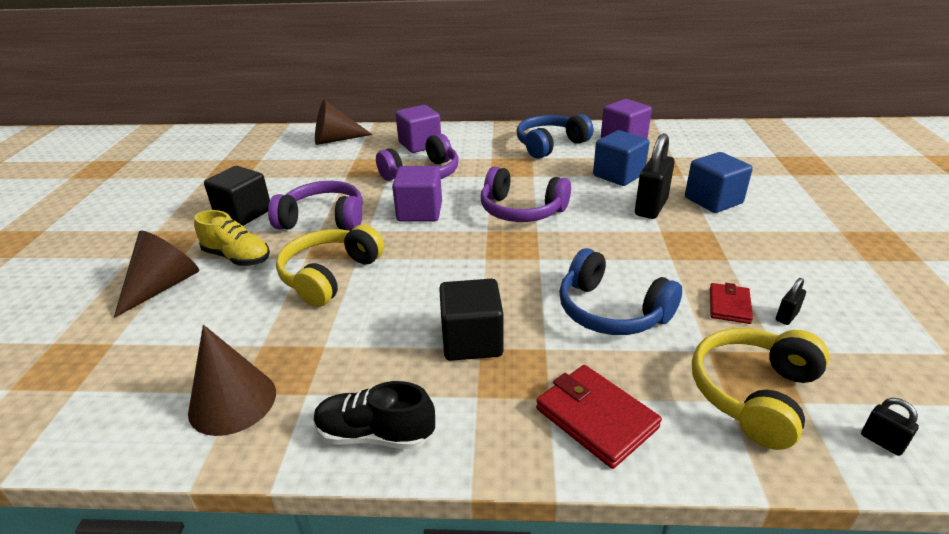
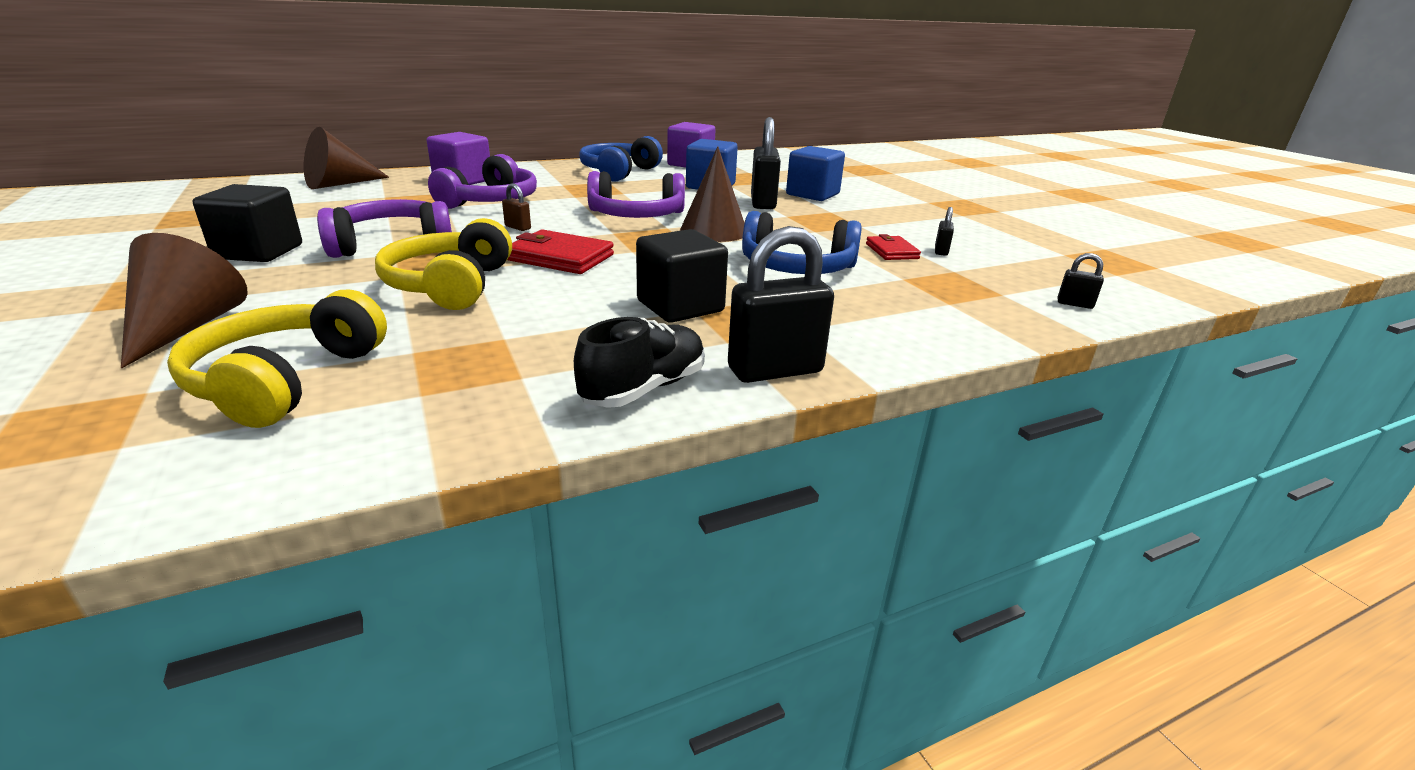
camera: 30 degrees left, 5 degrees down
(232, 401) = (421, 403): brown cone -> brown cone (713, 231)
(237, 257) = (290, 288): yellow shoe -> none
(375, 434) = (644, 389): black shoe -> black shoe turned 150 degrees clockwise
(419, 212) = (518, 227): purple cube -> brown padlock
(488, 446) = (775, 370): none -> black padlock
(596, 418) = (855, 333): red wallet -> red wallet (560, 257)
(754, 394) = (964, 296): yellow headphones -> yellow headphones (286, 380)

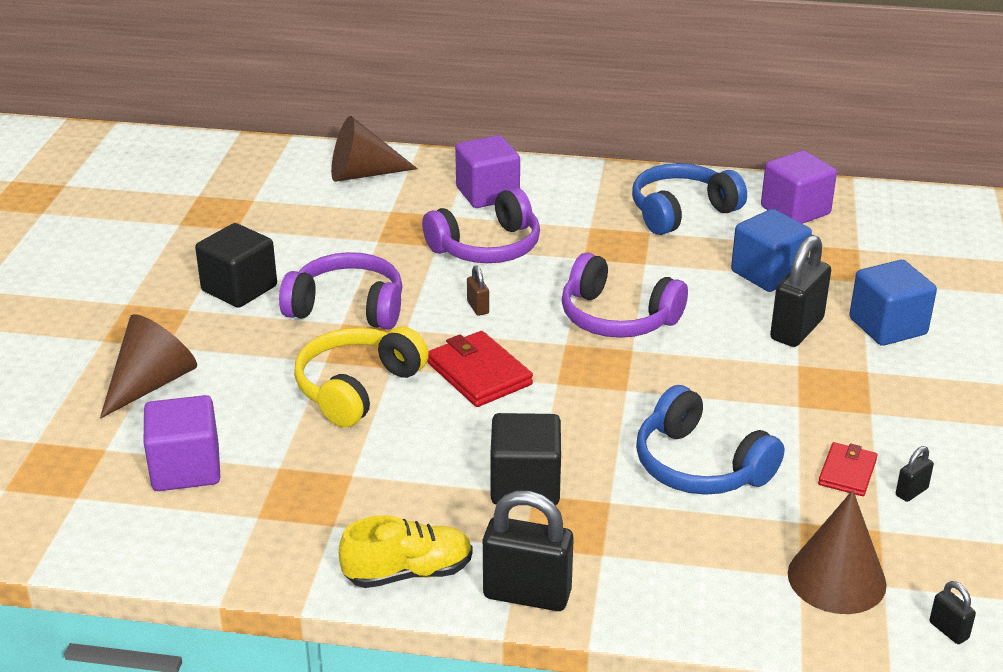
camera: 35 degrees right, 5 degrees up
(286, 380) = (186, 468): yellow headphones -> purple cube
(644, 389) = (408, 573): black shoe -> yellow shoe
(713, 231) = (677, 371): brown cone -> brown cone (836, 578)

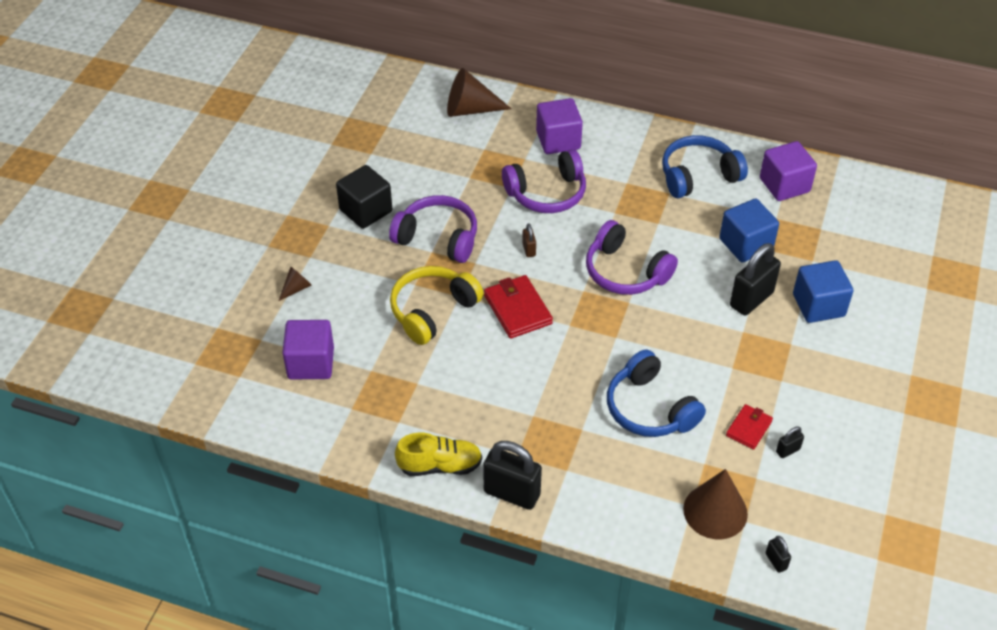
camera: 10 degrees right, 15 degrees up
(151, 384) = (296, 288): brown cone -> brown cone, size x0.50
(525, 485) = (529, 408): black cube -> none

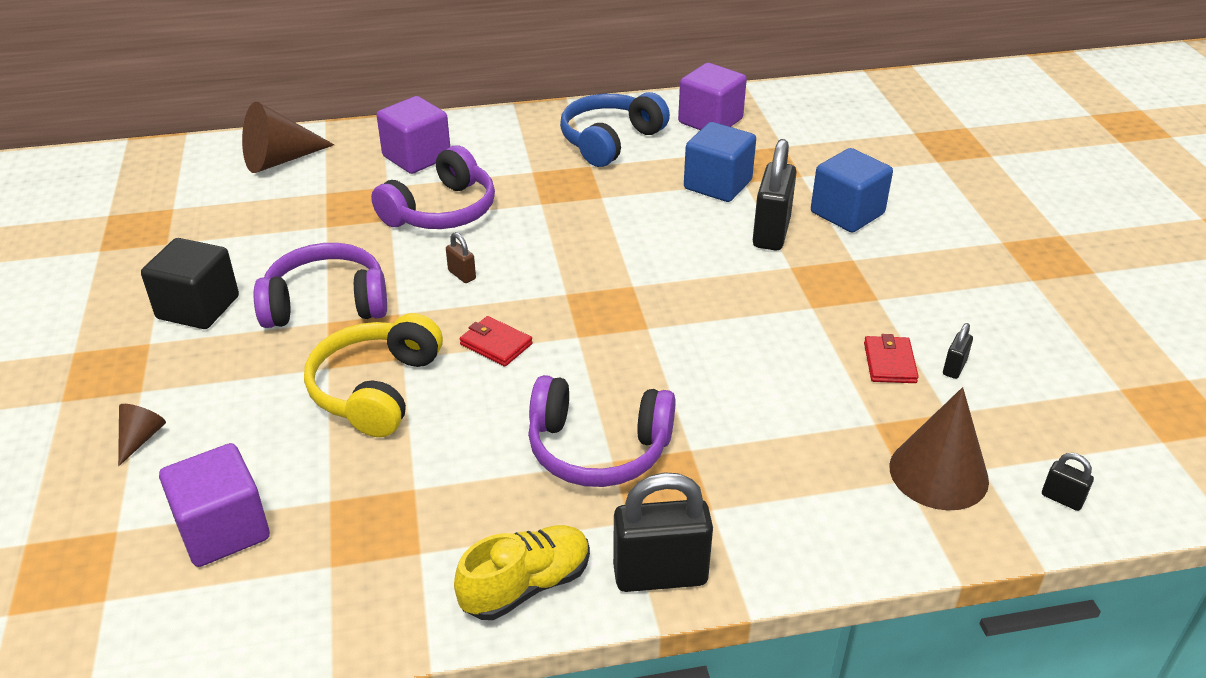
camera: 30 degrees left, 10 degrees down
(518, 309) = (496, 344): red wallet -> red wallet, size x0.62
(625, 272) = (603, 256): purple headphones -> purple headphones (598, 448)
(650, 408) = (756, 389): blue headphones -> none

